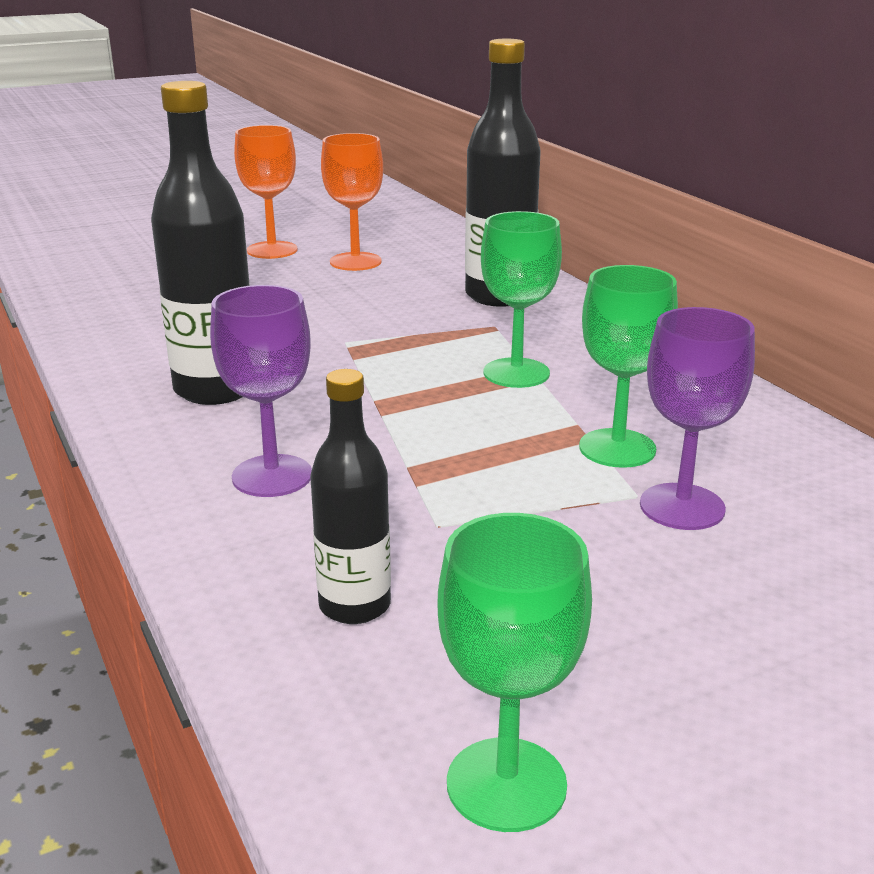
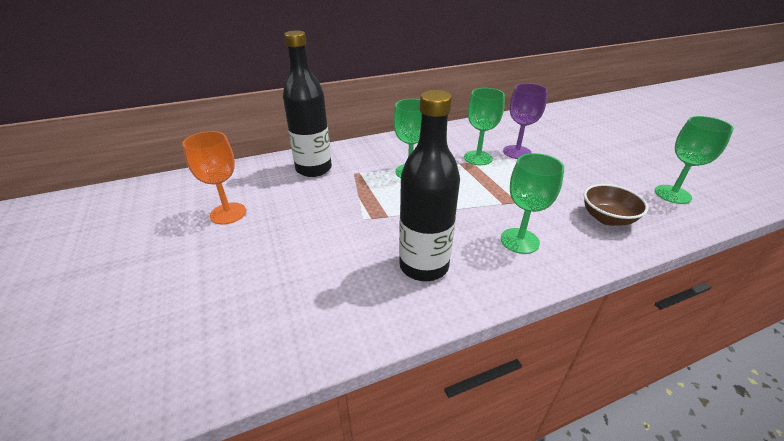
camera: 85 degrees left, 10 degrees up
(272, 250) = (174, 252): orange goblet -> none
(272, 476) = (519, 241): purple goblet -> green goblet
(355, 605) = (607, 218): black bottle -> brown bowl

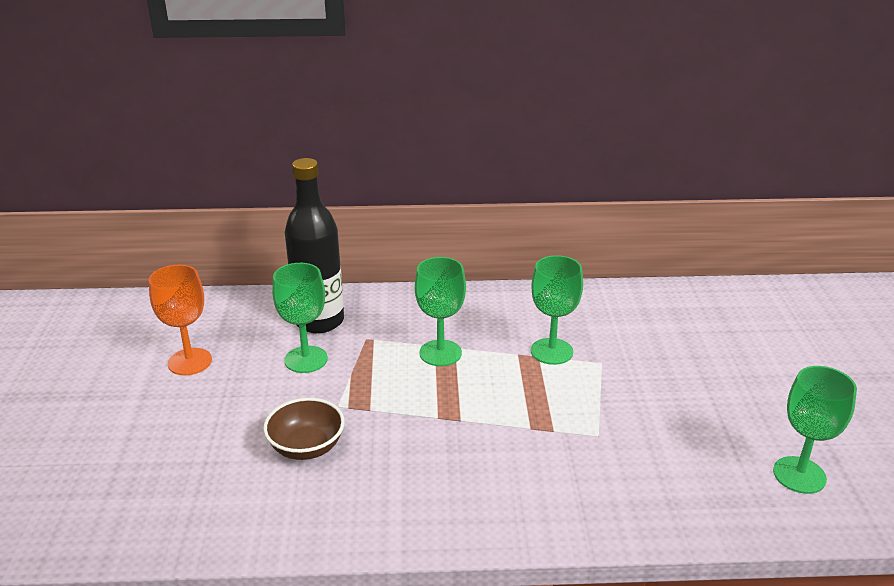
camera: 20 degrees right, 5 degrees down
(424, 266) = (370, 483): black bottle -> none
(517, 152) = (618, 354): purple goblet -> none
(519, 241) = (511, 484): green goblet -> green goblet (306, 359)
(607, 218) = (660, 484): brown bowl -> brown bowl (306, 447)

